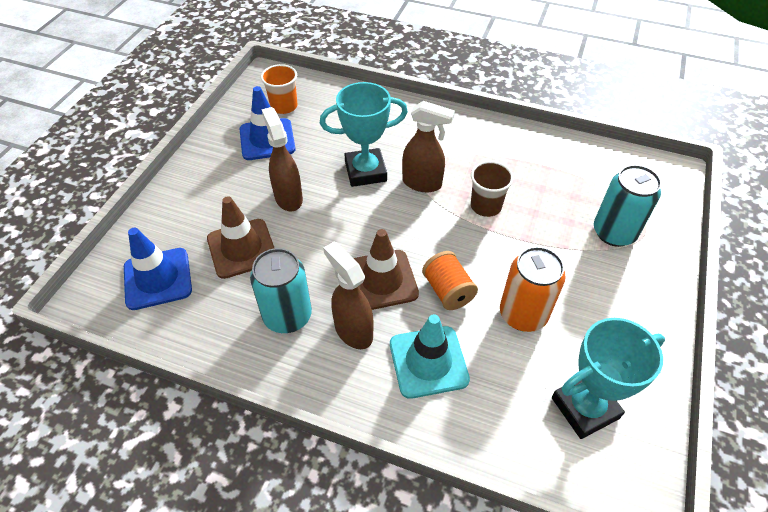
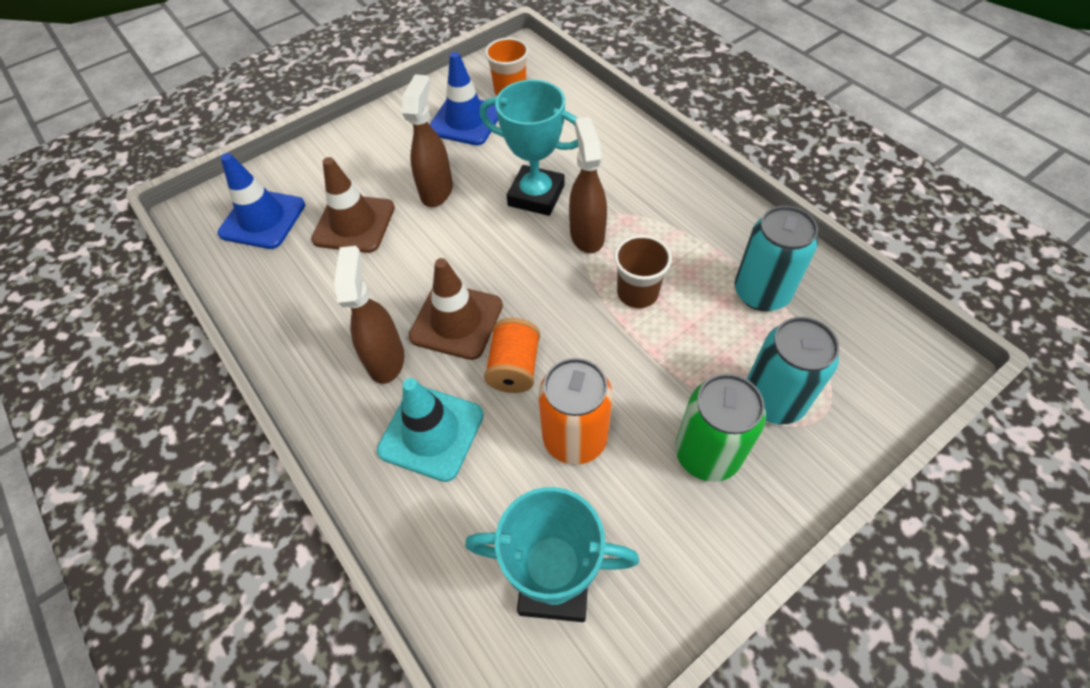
camera: 35 degrees right, 5 degrees up
(287, 316) = (340, 312): turquoise can -> turquoise can (761, 293)
(422, 183) = (586, 235): brown spray bottle -> brown spray bottle turned 150 degrees counterclockwise
(604, 282) = (707, 454): none -> green can

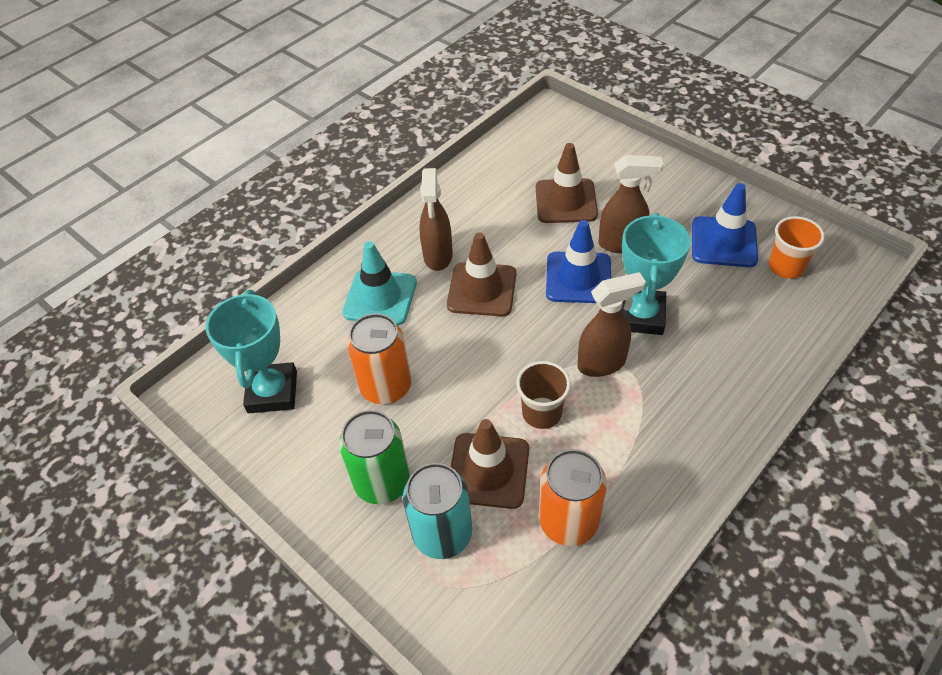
camera: 80 degrees right, 5 degrees down
(262, 219) = (554, 148): blue traffic cone -> blue traffic cone (578, 278)
(386, 359) = (438, 256): brown spray bottle -> brown spray bottle turned 105 degrees clockwise
(514, 368) = (444, 336): orange spool -> none
(701, 349) = (488, 470): none -> brown traffic cone
(761, 293) = (568, 521): turquoise can -> orange can

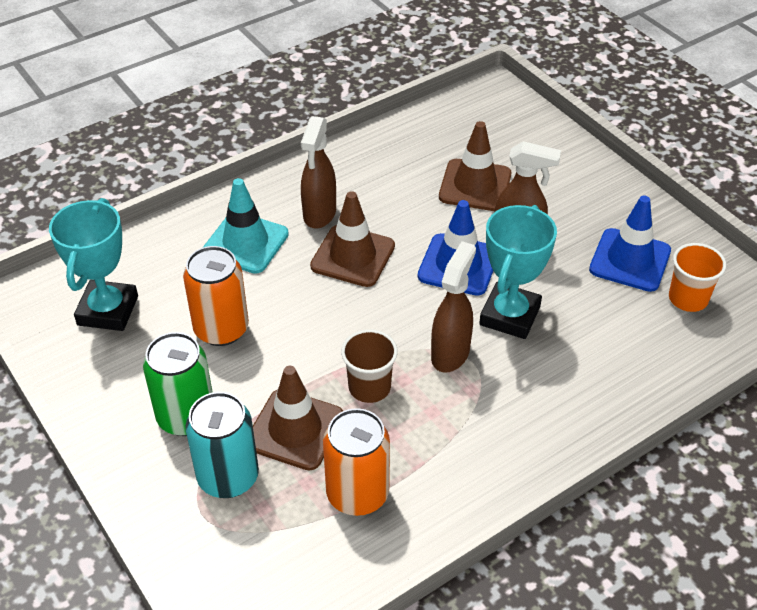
camera: 10 degrees right, 5 degrees down
(602, 363) = (450, 353): brown spray bottle -> brown spray bottle turned 60 degrees counterclockwise

